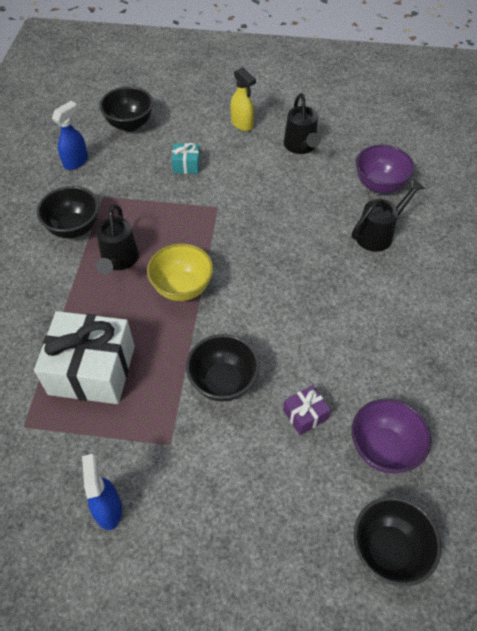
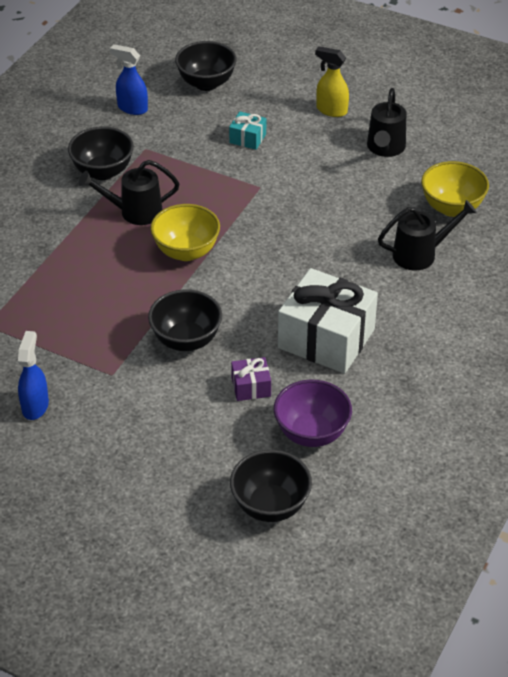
camera: 20 degrees right, 10 degrees down
(76, 161) = (132, 108): blue spray bottle -> blue spray bottle turned 120 degrees counterclockwise
(92, 370) = (67, 298): white gift -> white gift (326, 338)
(119, 261) = (134, 212): black watering can -> black watering can turned 60 degrees clockwise
(242, 124) = (331, 110): yellow spray bottle -> yellow spray bottle turned 135 degrees clockwise
(379, 185) = (451, 207): purple bowl -> yellow bowl

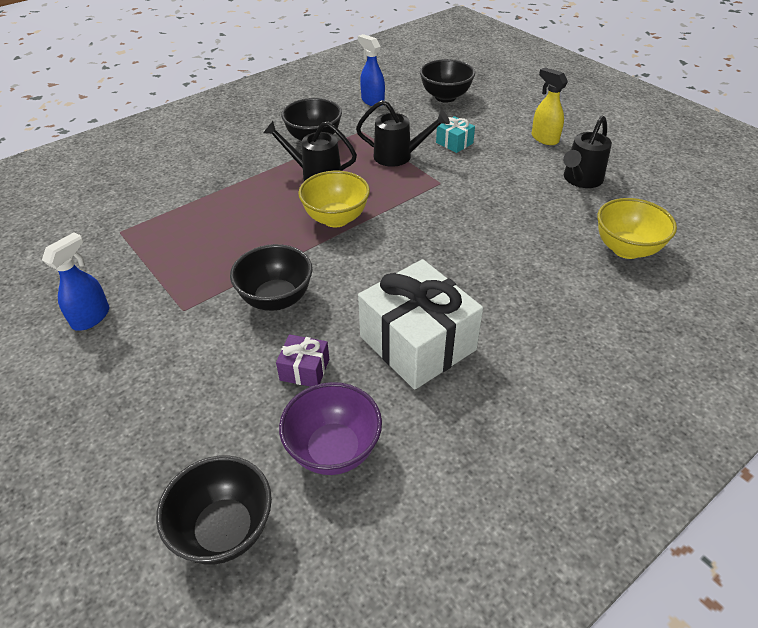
camera: 25 degrees right, 0 degrees up
(420, 254) = (570, 285): black watering can -> black watering can (399, 156)

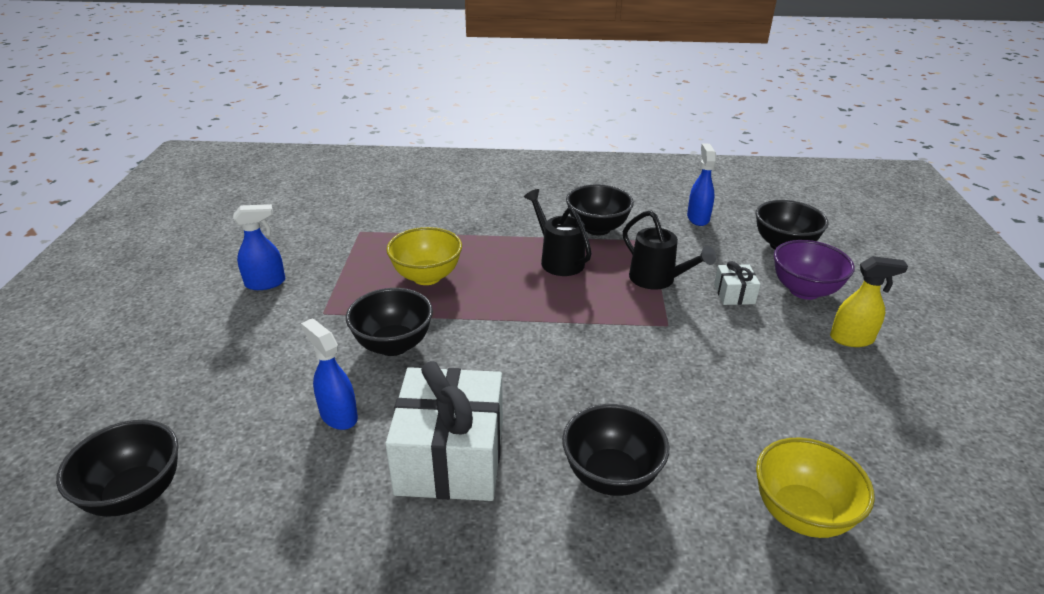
camera: 40 degrees right, 10 degrees down
(304, 370) = (338, 415): purple gift -> blue spray bottle
(333, 450) = (272, 495): purple bowl -> purple bowl (804, 290)
(336, 218) = (526, 306): yellow bowl -> yellow bowl (427, 276)
(454, 143) = (734, 294): turquoise gift -> white gift
(519, 291) = (611, 476): none -> black bowl
(544, 138) = (852, 339): yellow spray bottle -> yellow spray bottle turned 90 degrees clockwise
(580, 180) = (841, 405): black watering can -> none

